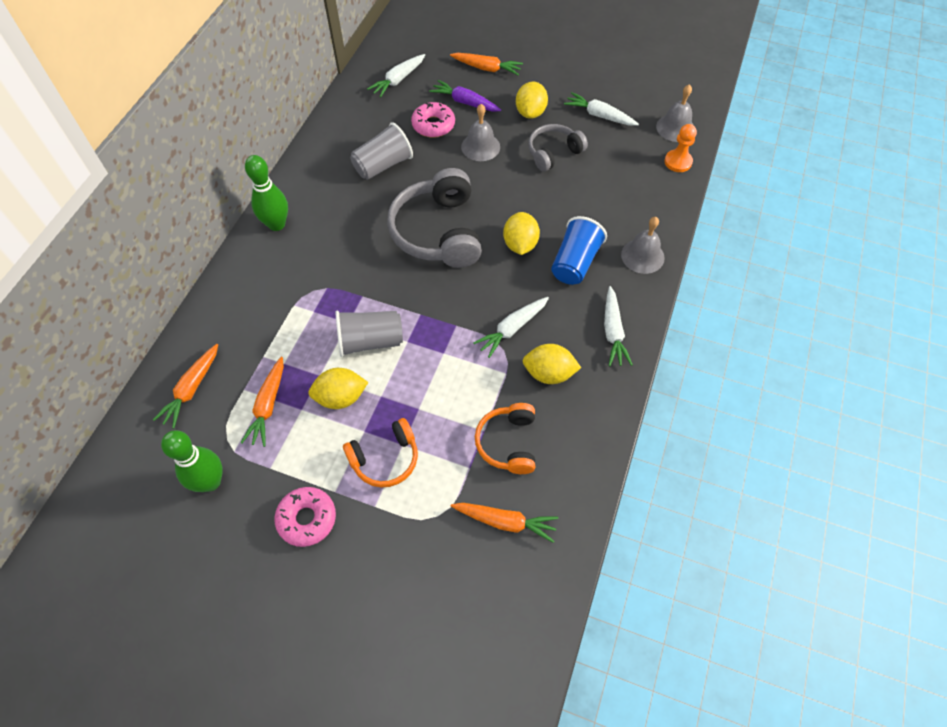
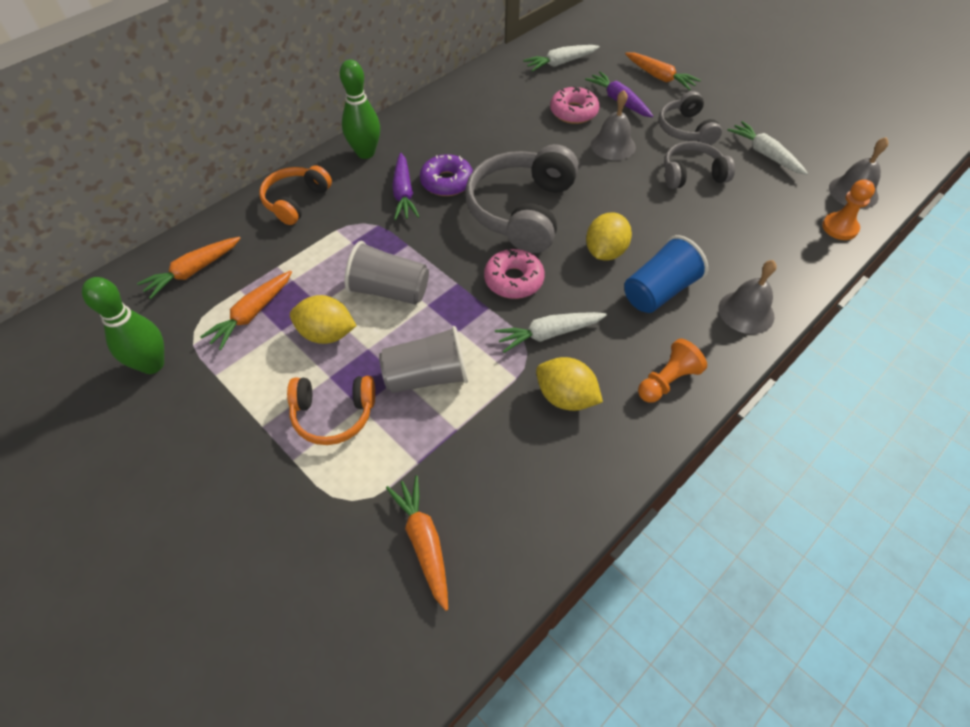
camera: 25 degrees right, 5 degrees down
(307, 519) = (217, 442): pink donut -> pink donut (513, 280)
(332, 251) = (404, 193): none -> purple carrot
(363, 227) = (447, 182): none -> purple donut
(383, 165) = (501, 132): grey cup -> grey cup (427, 376)
(505, 522) = (423, 542): orange carrot -> orange carrot turned 150 degrees counterclockwise
(508, 443) = (476, 454): orange headphones -> orange headphones (296, 201)
(530, 112) = (686, 129): yellow lemon -> grey headphones
(613, 332) = (667, 381): white carrot -> orange pawn

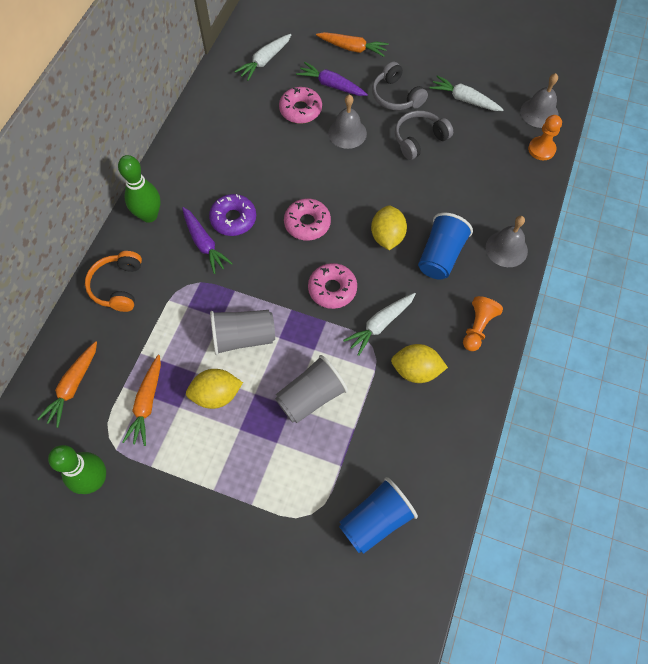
camera: 25 degrees left, 10 degrees up
(333, 414) = (260, 457): orange headphones -> none
(423, 542) = (375, 520): orange carrot -> blue cup
(522, 211) = (307, 223): grey headphones -> pink donut

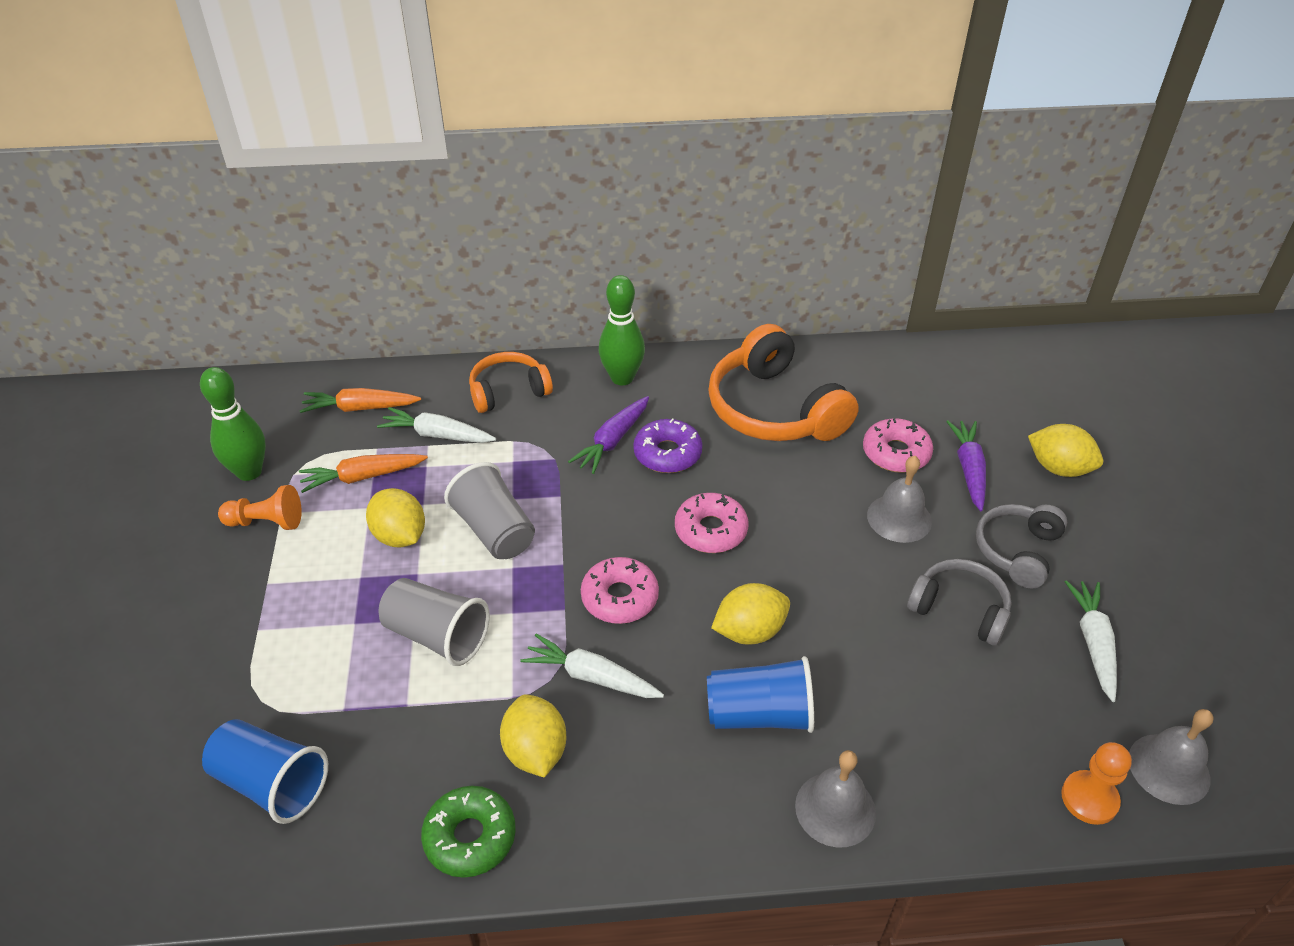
camera: 65 degrees right, 20 degrees down
(230, 149) = (774, 409): none -> orange headphones
(265, 61) = (946, 387): white carrot -> white carrot (437, 435)
(352, 48) = (1058, 468): orange carrot -> yellow lemon
(455, 421) = (470, 837): none -> green donut
(477, 327) = (655, 814): orange pawn -> orange pawn (266, 522)

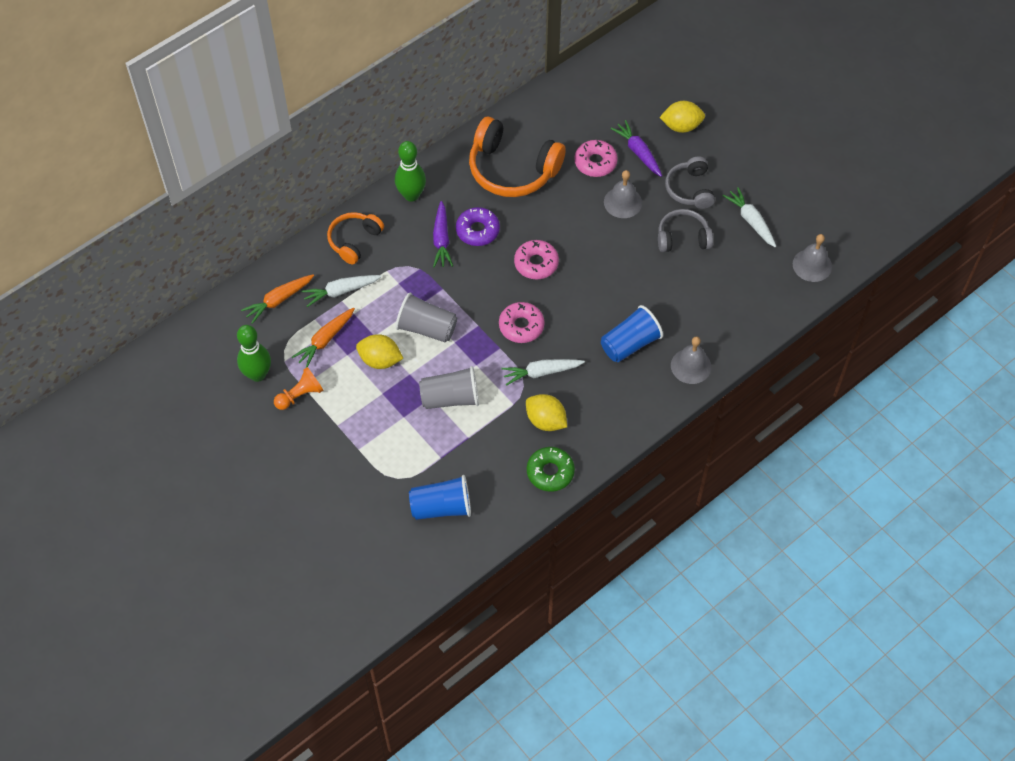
camera: 35 degrees left, 15 degrees up
(749, 631) = (596, 306): yellow lemon -> none
(1089, 798) = (788, 298): orange pawn -> none

